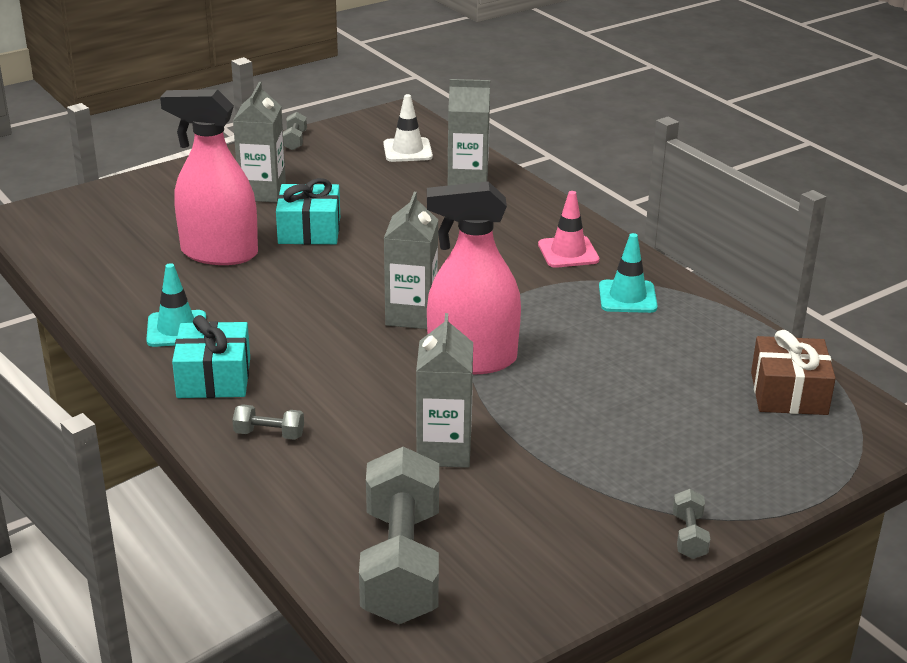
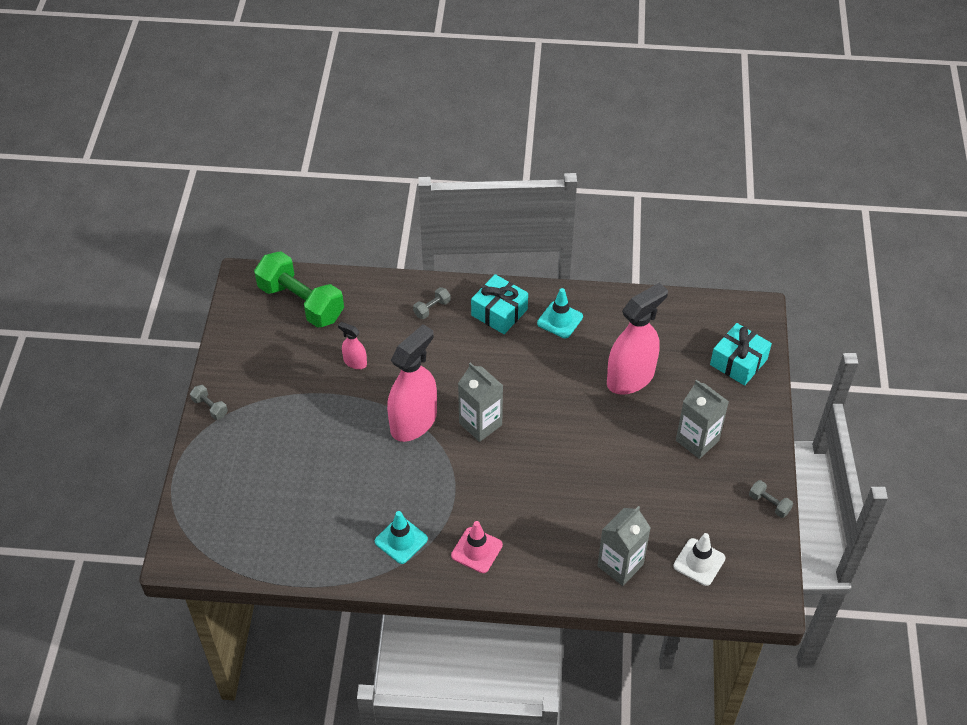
camera: 130 degrees right, 20 degrees up
(309, 230) = (623, 435): turquoise gift -> turquoise gift (738, 362)
(401, 564) = (301, 302): grey dumbbell -> green dumbbell
(444, 451) = (355, 362): grey carton -> pink spray bottle
(788, 393) = (247, 537): brown gift -> none

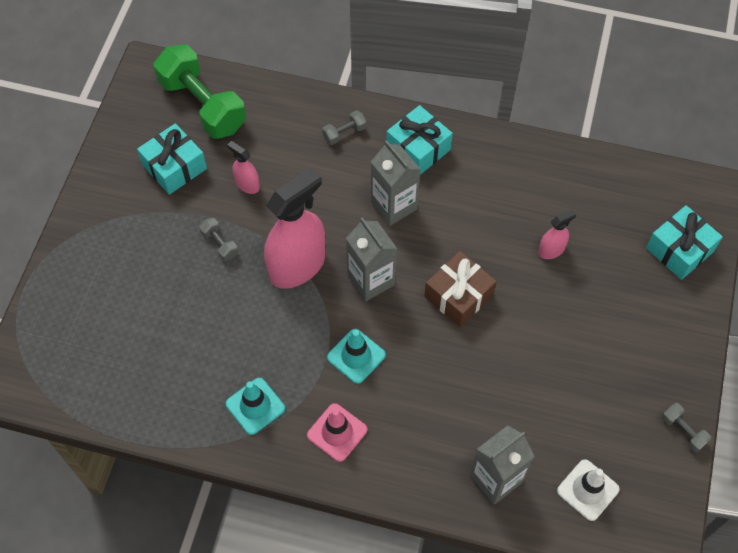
camera: 10 degrees right, 10 degrees up
(210, 407) = (80, 214): grey dumbbell -> grey dumbbell (220, 244)
(287, 357) = (174, 167): none -> turquoise gift
(558, 426) = (458, 296): none -> brown gift
(560, 320) = (484, 168): turquoise traffic cone -> turquoise traffic cone (356, 356)
(630, 378) = (551, 250): pink spray bottle -> pink spray bottle, size x0.46
(697, 440) = (613, 339): grey carton -> grey carton (394, 205)

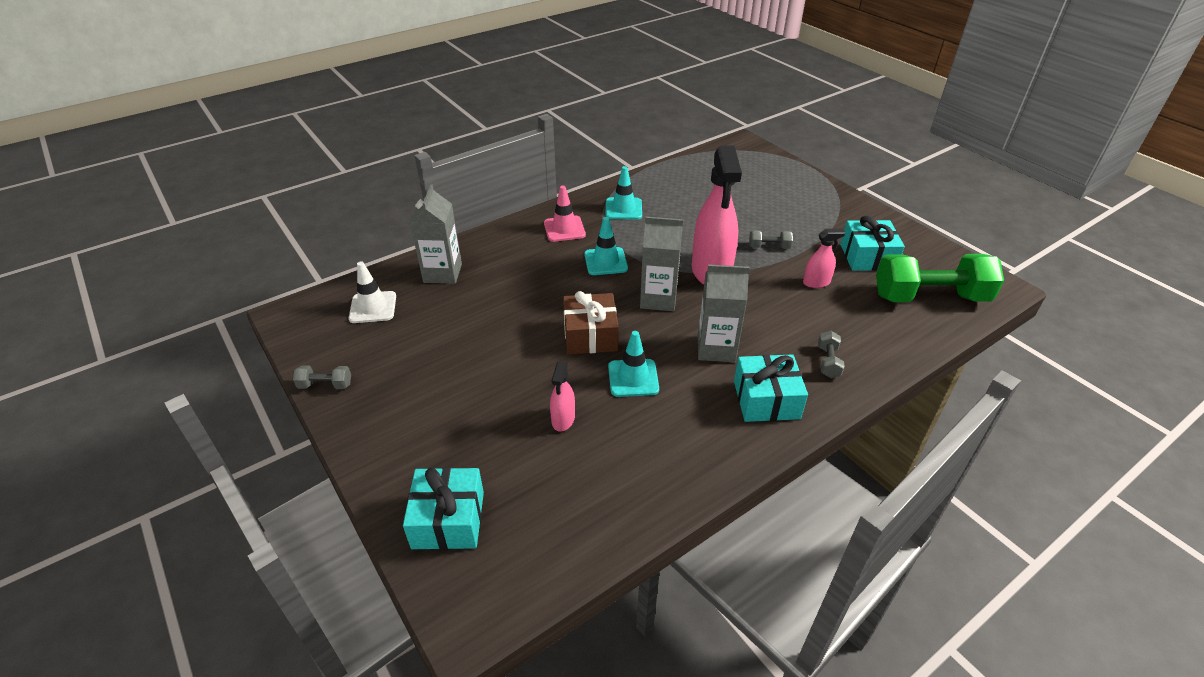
camera: 130 degrees right, 20 degrees down
(474, 236) = (633, 378): none -> turquoise traffic cone

